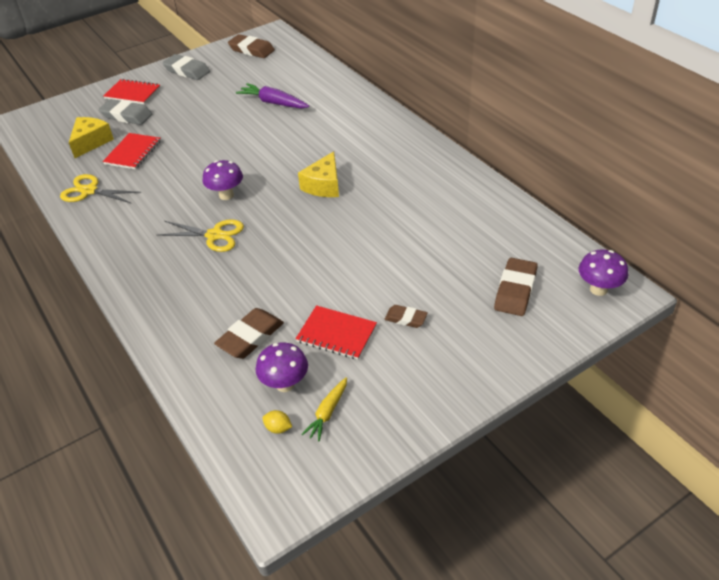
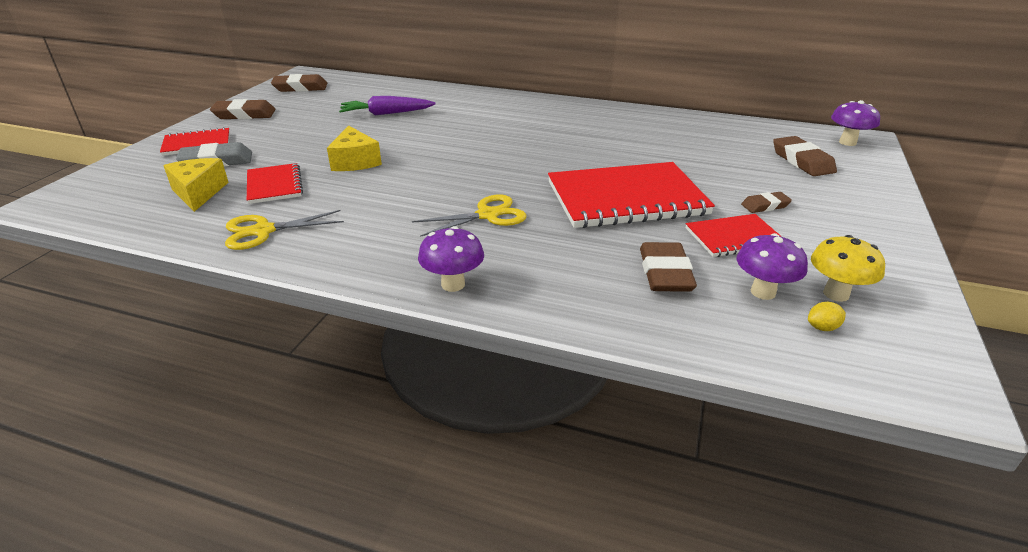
camera: 40 degrees left, 10 degrees down
(187, 71) = (244, 114): grey eraser -> brown eraser
(226, 195) = (447, 184): purple mushroom -> purple mushroom (453, 284)
(318, 263) = (626, 198): none -> red notebook
(324, 185) = (535, 150): yellow cheese -> yellow cheese (355, 161)
(327, 413) = (836, 294): yellow carrot -> yellow mushroom

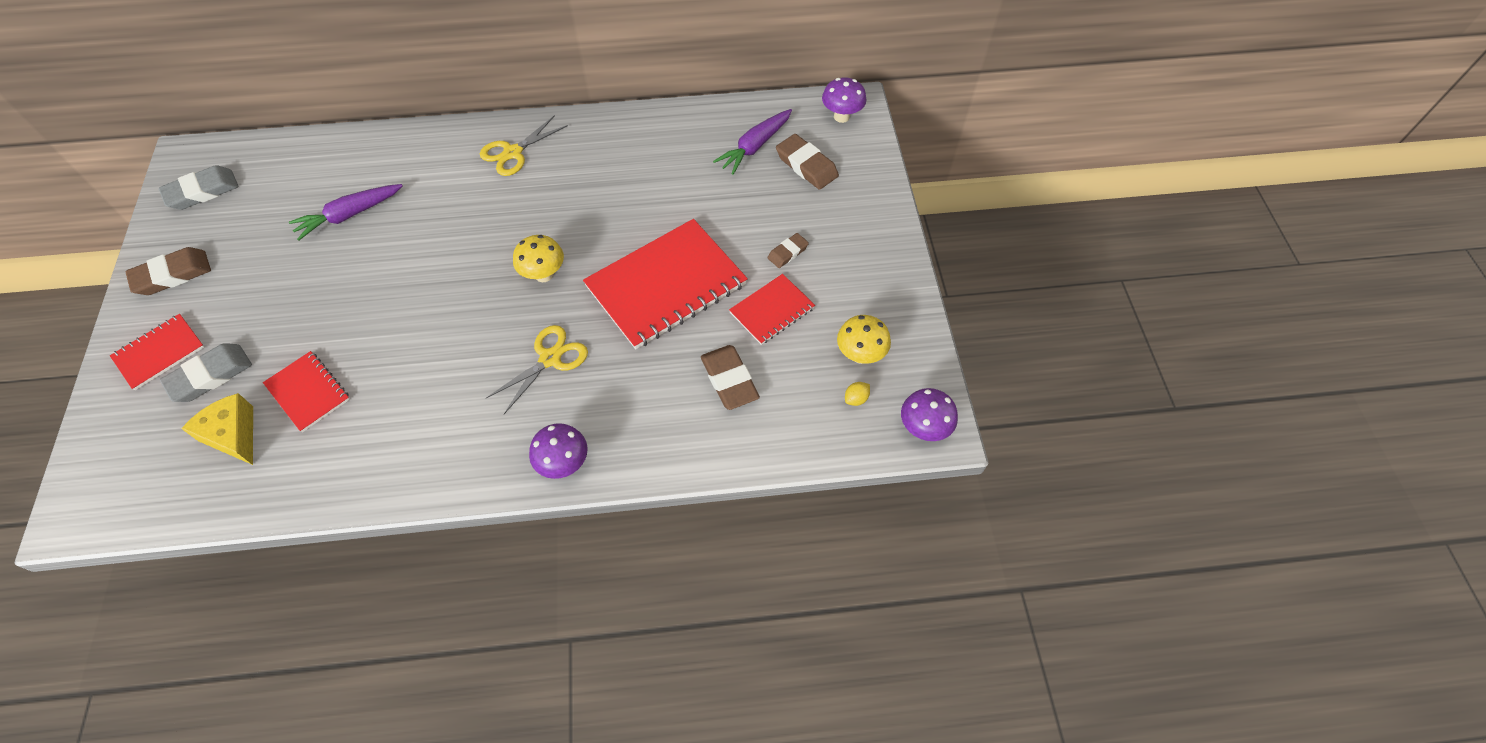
camera: 25 degrees left, 25 degrees up
(263, 231) = (347, 464): yellow scissors -> yellow scissors (513, 153)
(300, 88) = (202, 191): brown eraser -> grey eraser
(355, 161) = (369, 320): yellow cheese -> none
(515, 169) = (544, 275): none -> yellow mushroom
(751, 142) = (755, 146): none -> purple carrot
(763, 292) = (808, 374): purple mushroom -> purple mushroom (923, 428)

